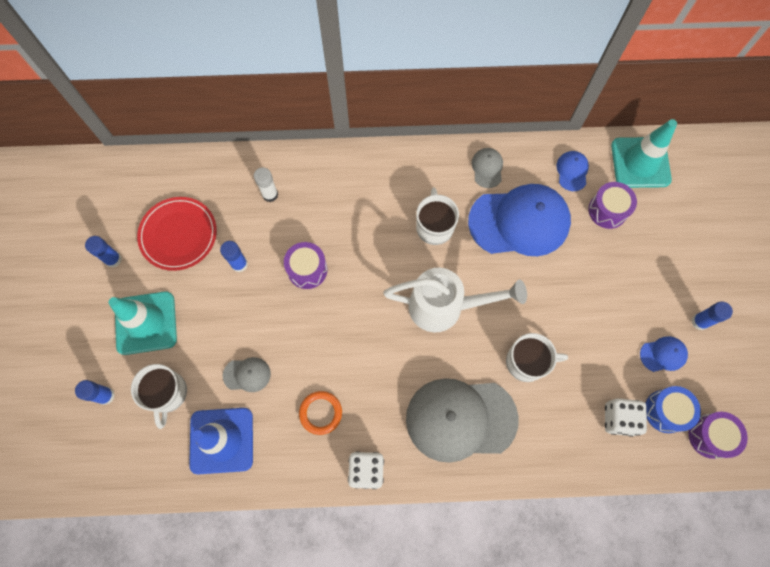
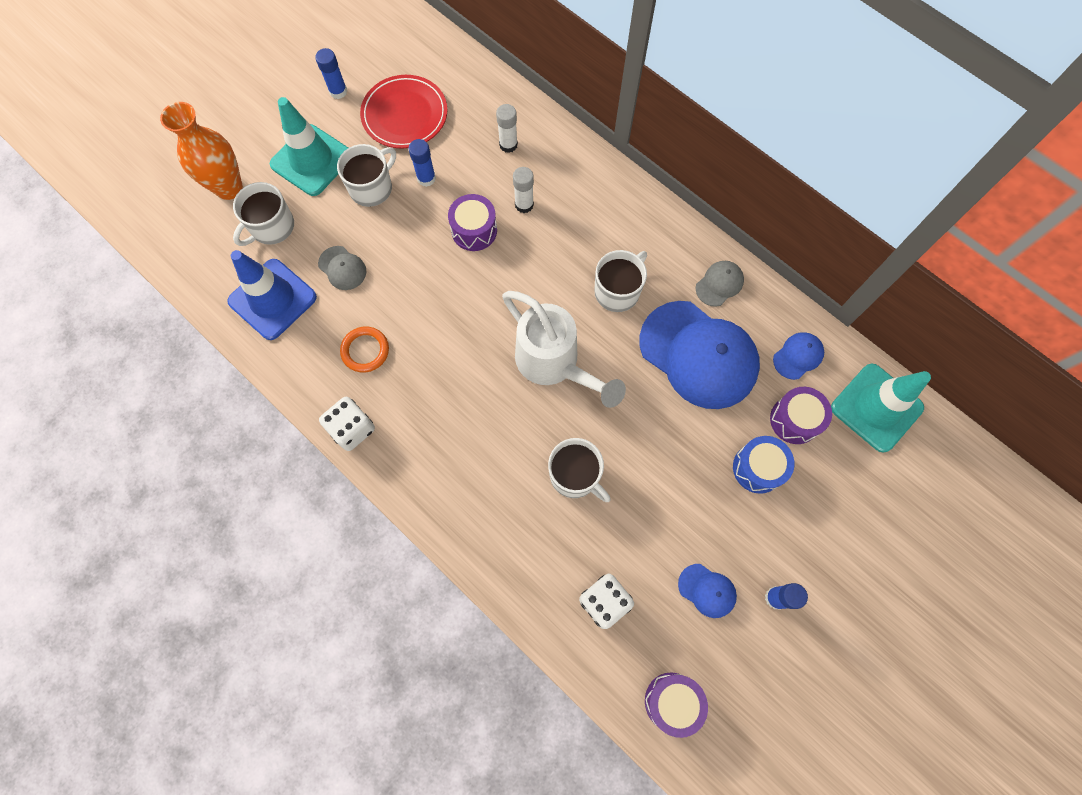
camera: 45 degrees right, 0 degrees up
(105, 396) = (229, 188): blue glue stick -> orange vase
(209, 303) = (372, 188): none -> white mug
(321, 224) = (524, 205): none -> white glue stick
(460, 419) = (468, 465): grey cap -> none
(666, 411) = (654, 639): blue drum -> blue drum (758, 468)

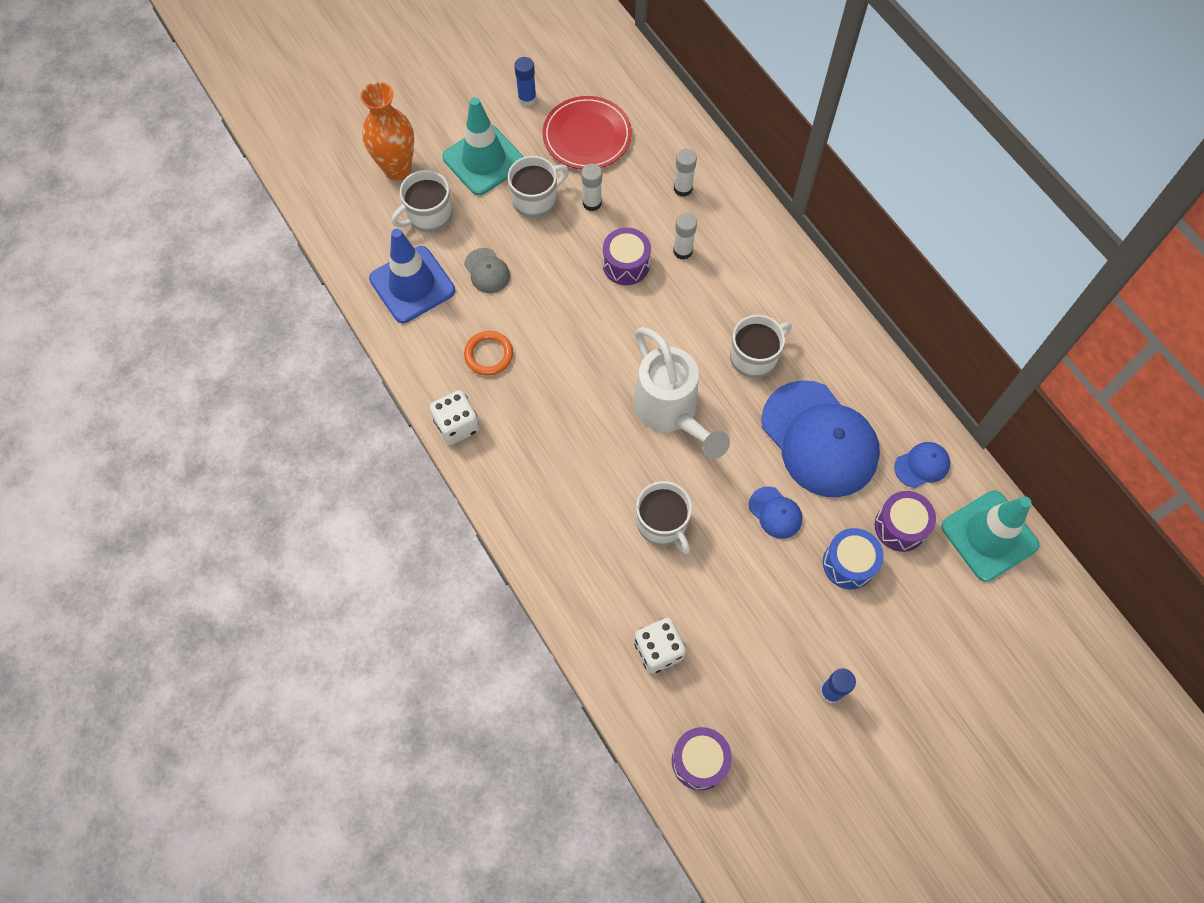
camera: 15 degrees right, 5 degrees down
(426, 178) = (592, 203): blue glue stick -> white glue stick
(707, 590) = (764, 666): blue cap -> blue cap (775, 513)
(719, 284) = (860, 375): grey cap -> none

